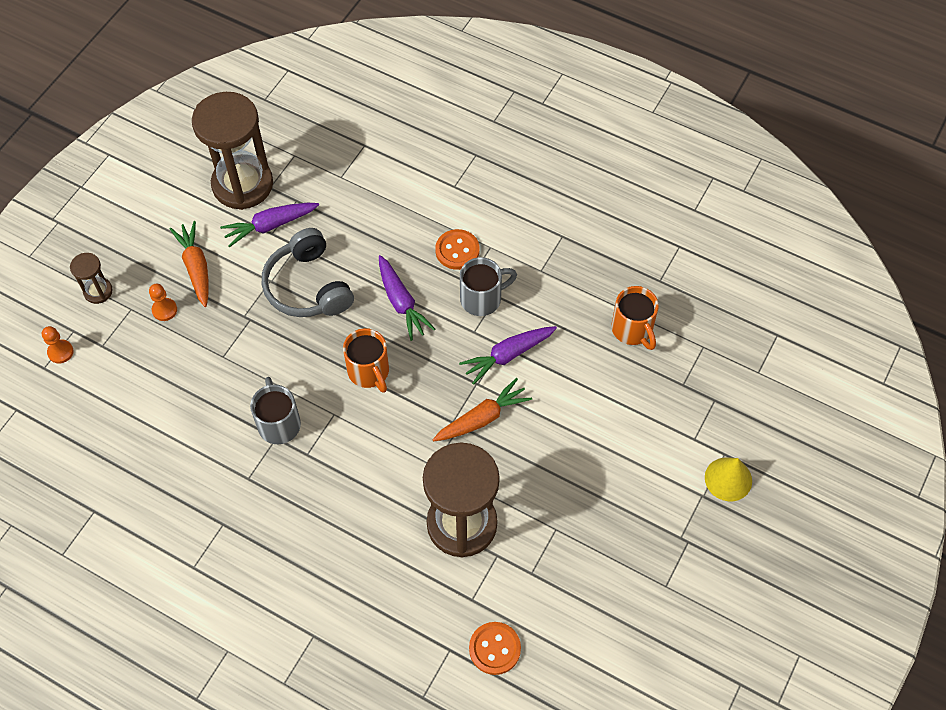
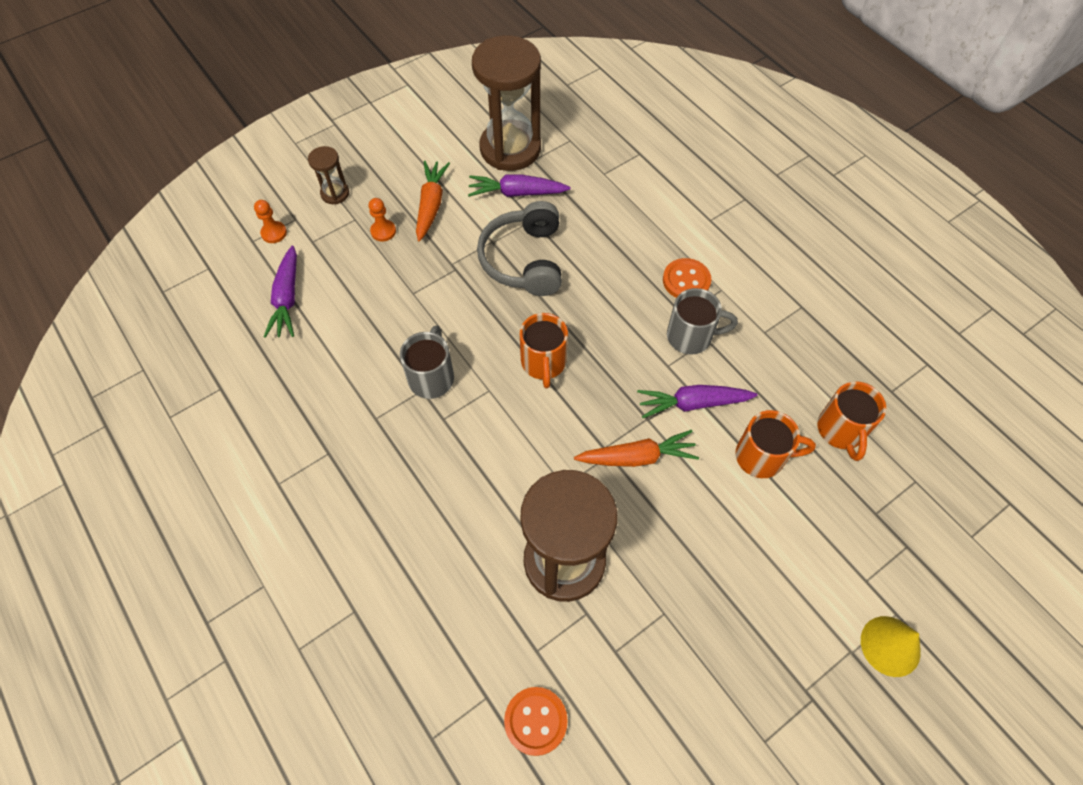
camera: 25 degrees right, 0 degrees up
(401, 302) = (607, 309): purple carrot -> purple carrot (287, 299)
(580, 376) = (761, 457): none -> orange mug

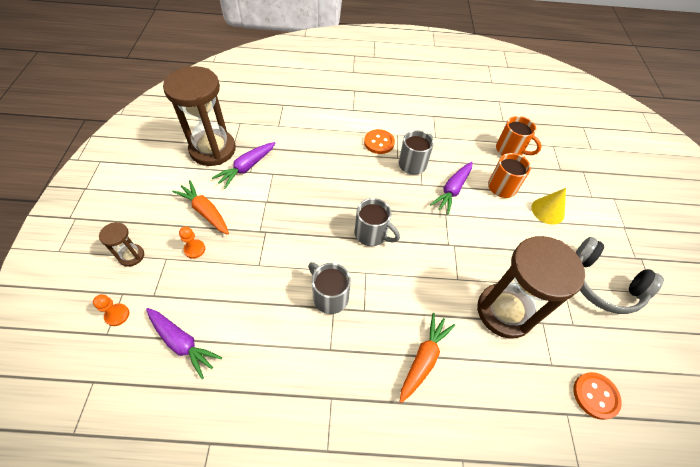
camera: 55 degrees left, 5 degrees down
(524, 260) = (295, 196): grey headphones -> grey headphones (603, 284)
(543, 363) = (371, 234): orange mug -> grey mug
(637, 457) = (465, 234): orange carrot -> orange carrot (423, 359)
(890, 646) = (628, 211): yellow cone -> yellow cone (547, 211)

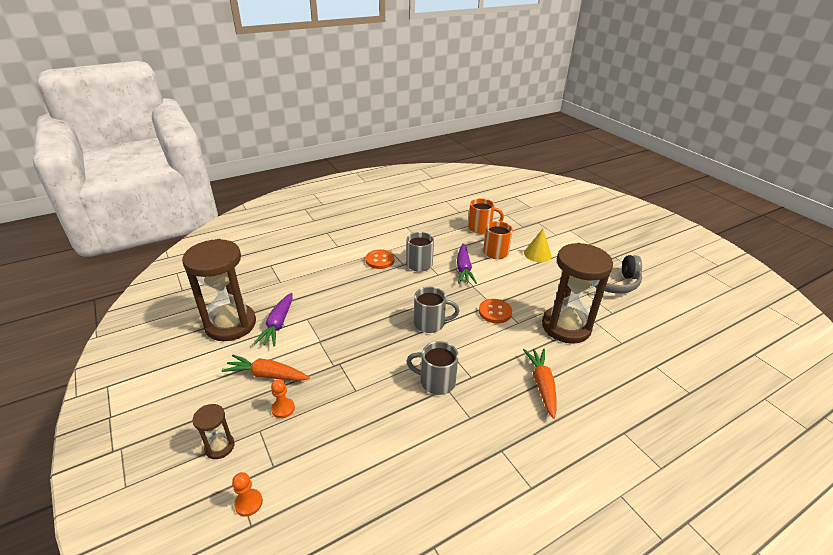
camera: 30 degrees left, 20 degrees down
(182, 343) = (338, 487): purple carrot -> none
(595, 395) = (660, 346): orange button -> orange button (495, 312)

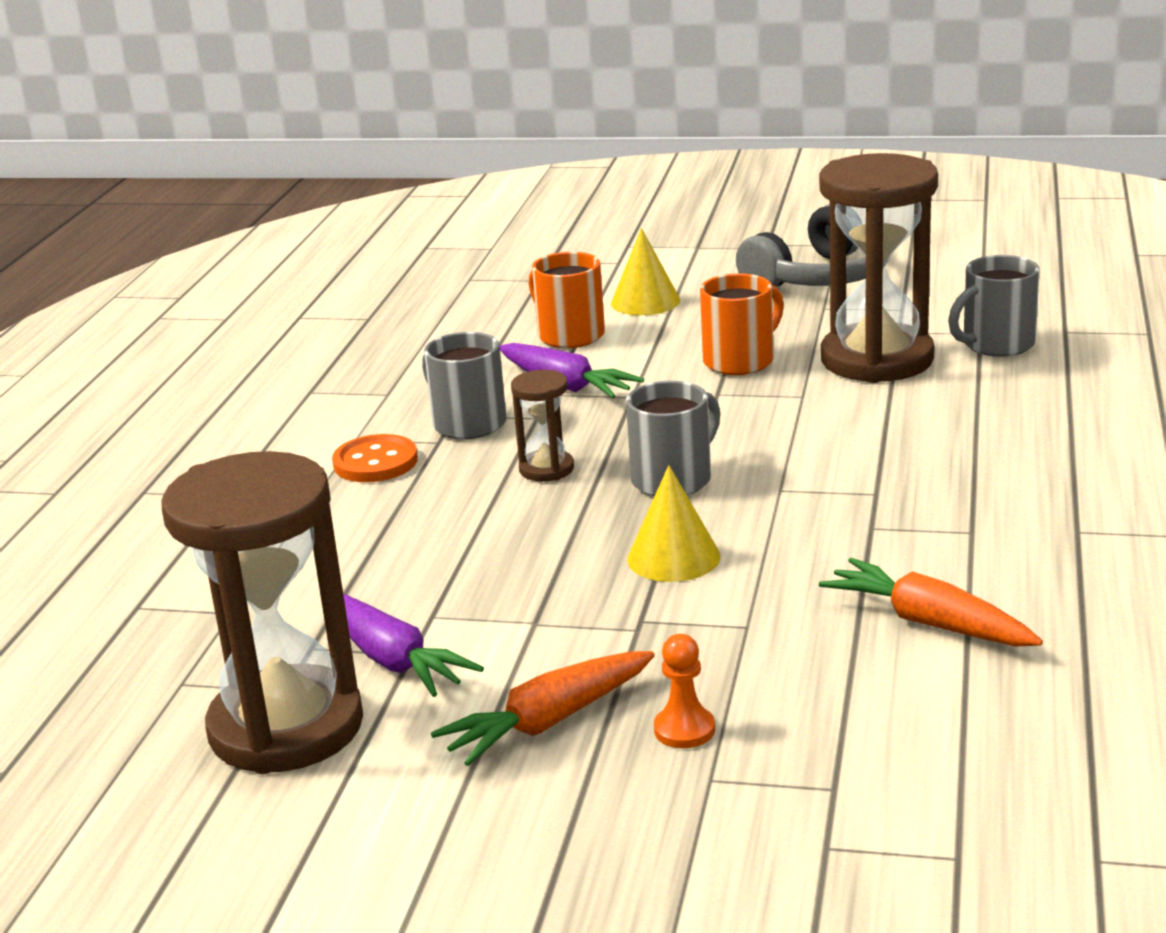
camera: 45 degrees left, 10 degrees down
(220, 447) = (693, 846): brown hourglass -> brown hourglass (546, 469)
(248, 503) = (897, 845): orange pawn -> none
(382, 350) = (673, 557): none -> yellow cone
(436, 382) = (841, 531): grey mug -> grey mug (996, 345)
(480, 228) = (466, 319): orange mug -> orange mug (740, 361)
(495, 312) = (741, 405): orange button -> none
(542, 385) = (982, 437): orange carrot -> orange carrot (929, 622)

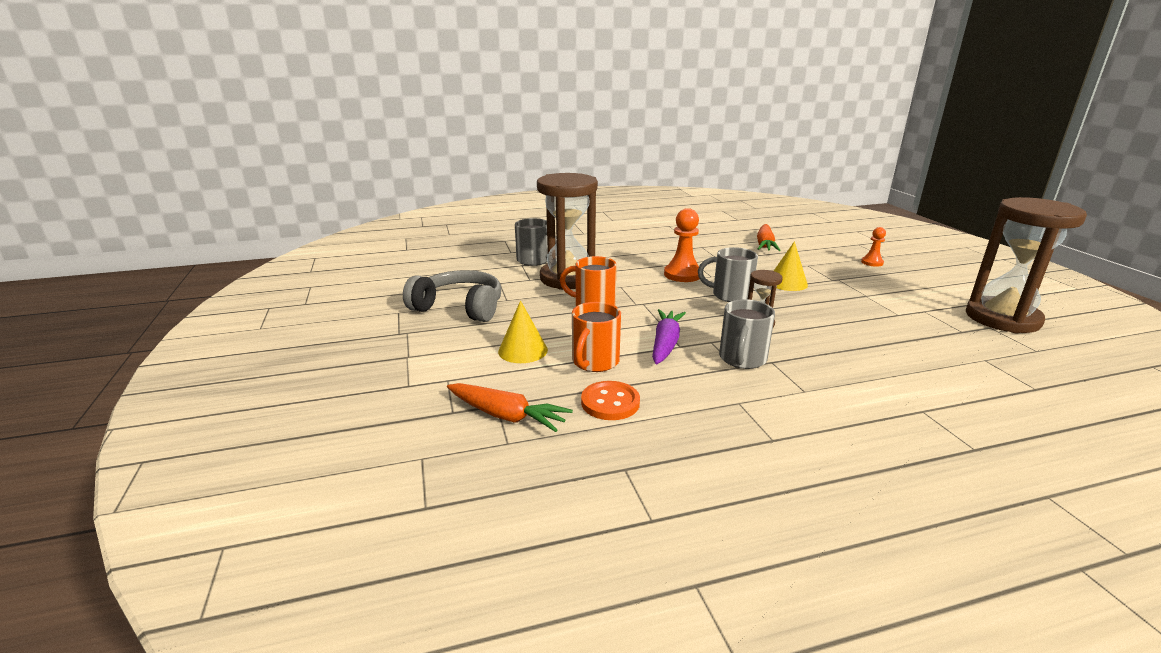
camera: 120 degrees left, 0 degrees up
(375, 462) = (818, 373): orange button -> orange button (610, 402)
(393, 660) = (934, 312): purple carrot -> none
(548, 722) = (907, 279): orange carrot -> orange carrot (506, 416)
(811, 462) = (682, 274): none -> orange pawn

